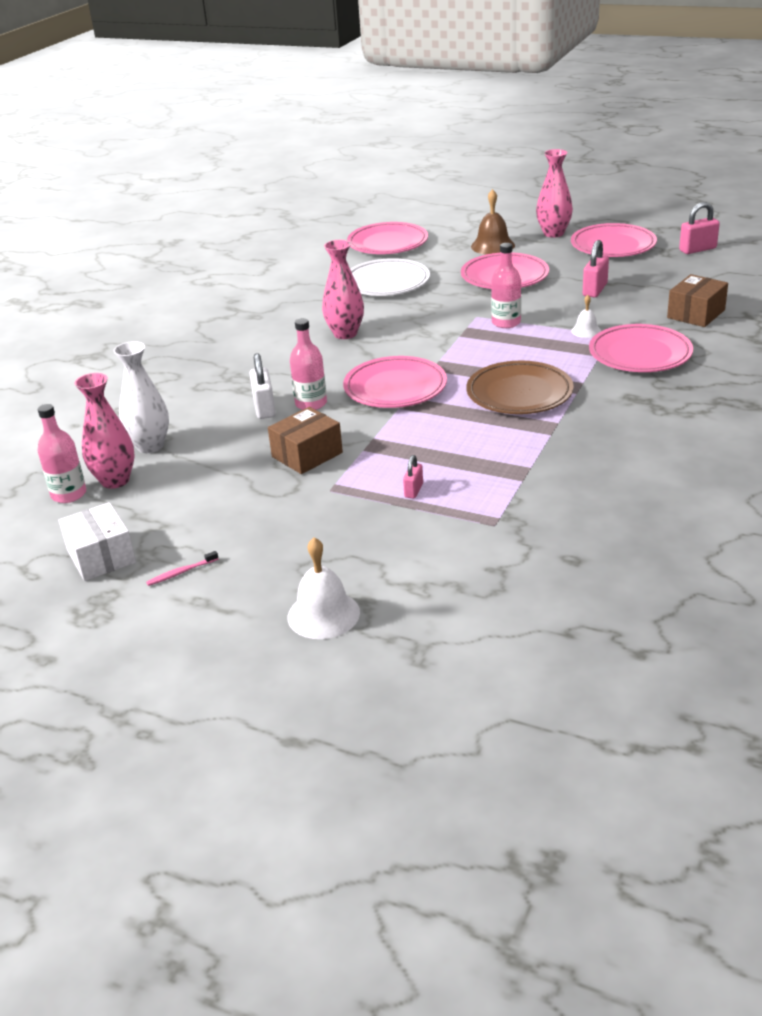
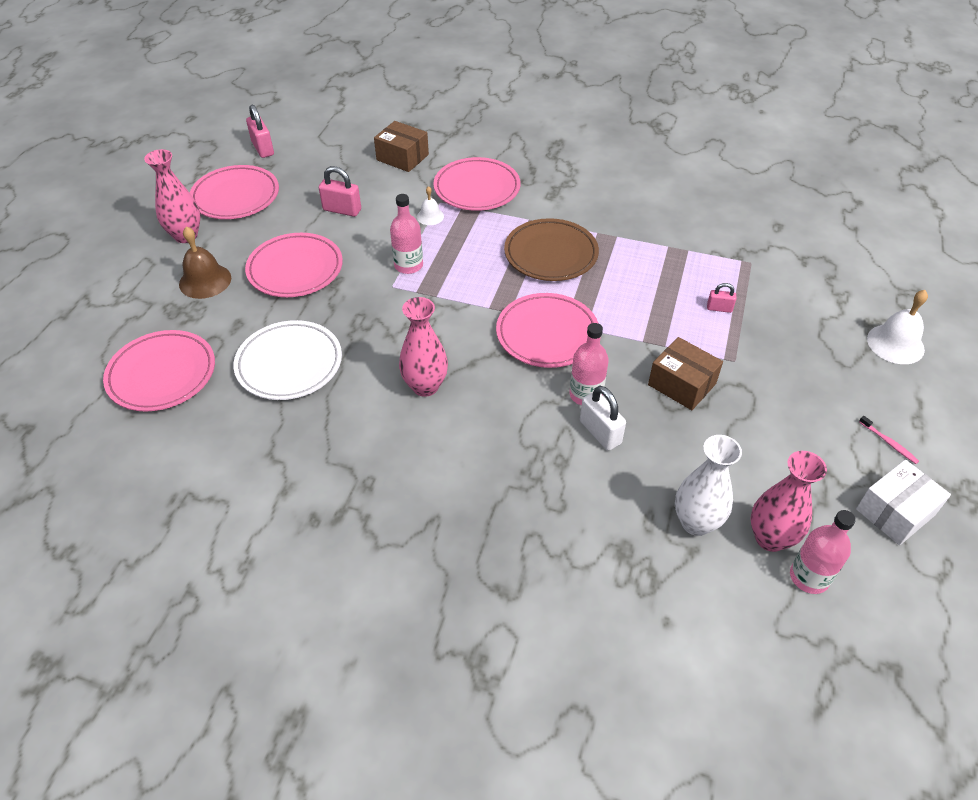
camera: 100 degrees left, 15 degrees up
(264, 408) = (600, 432): white padlock -> white padlock turned 75 degrees clockwise

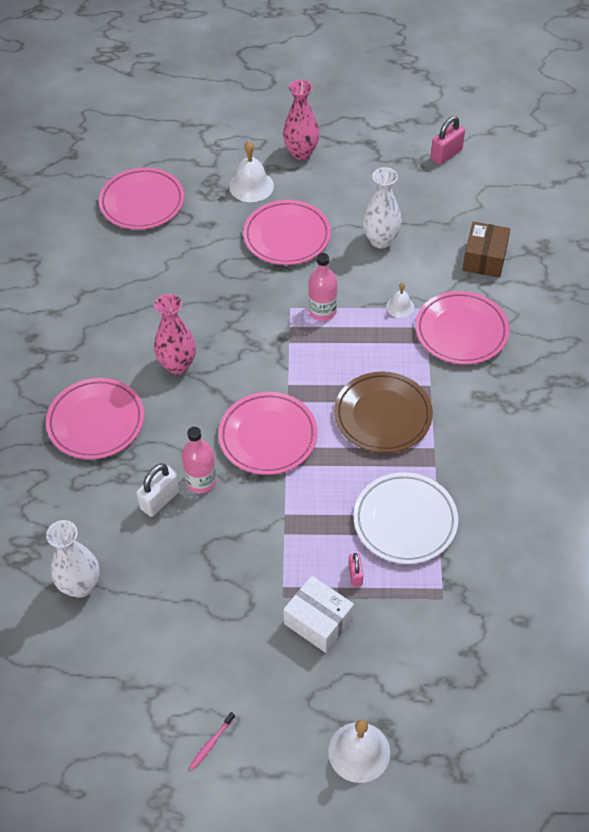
camera: 75 degrees right, 5 degrees up
(205, 281) = (251, 186): brown bell -> white bell
(236, 197) = (366, 163): pink plate -> pink plate (96, 422)
(289, 364) = (175, 271): white plate -> white plate (405, 521)
(342, 210) = (380, 240): pink padlock -> white vase
(681, 384) = (237, 555): brown box -> none
(770, 538) = (76, 644): pink vase -> none
(809, 577) = (42, 677): pink bottle -> none
(895, 512) = (126, 748): white box -> white box (318, 621)

